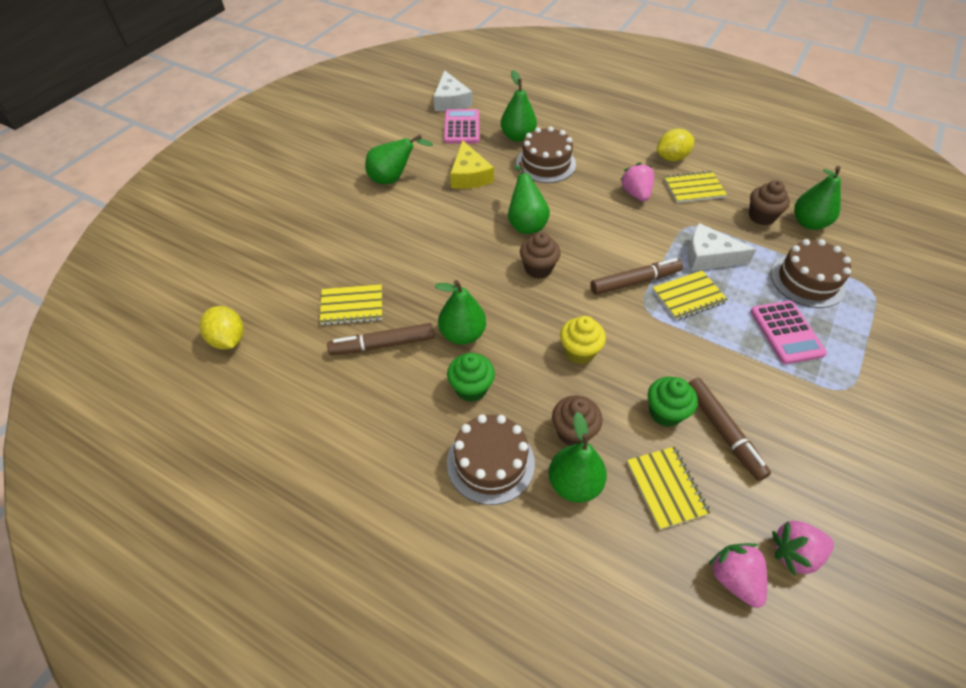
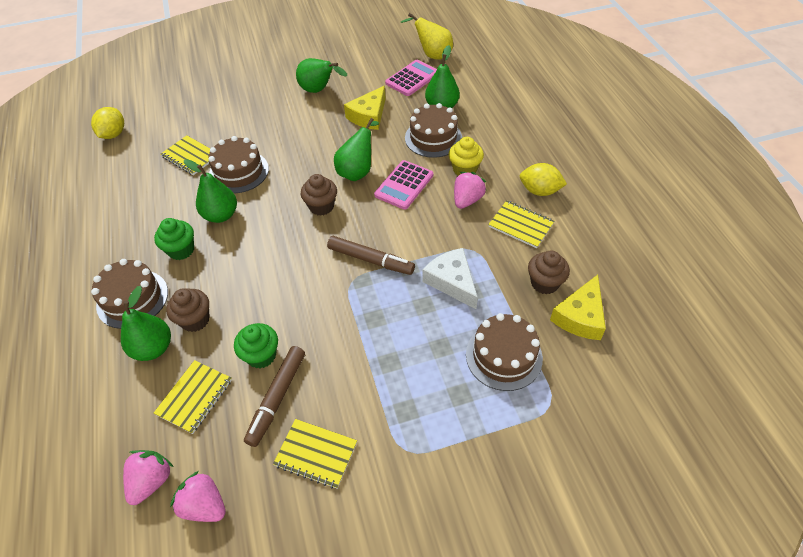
camera: 45 degrees right, 0 degrees up
(383, 345) = (174, 190): brown marker -> none
(422, 288) = (239, 172): none -> brown cake
(450, 101) = (432, 55): white cheese -> yellow pear
(579, 352) = (268, 277): yellow cupcake -> yellow cupcake (464, 169)
(688, 296) = (392, 297): yellow notebook -> yellow notebook (316, 454)
(786, 332) = (424, 377): pink calculator -> pink calculator (404, 185)
(808, 223) = (580, 316): green pear -> yellow cheese

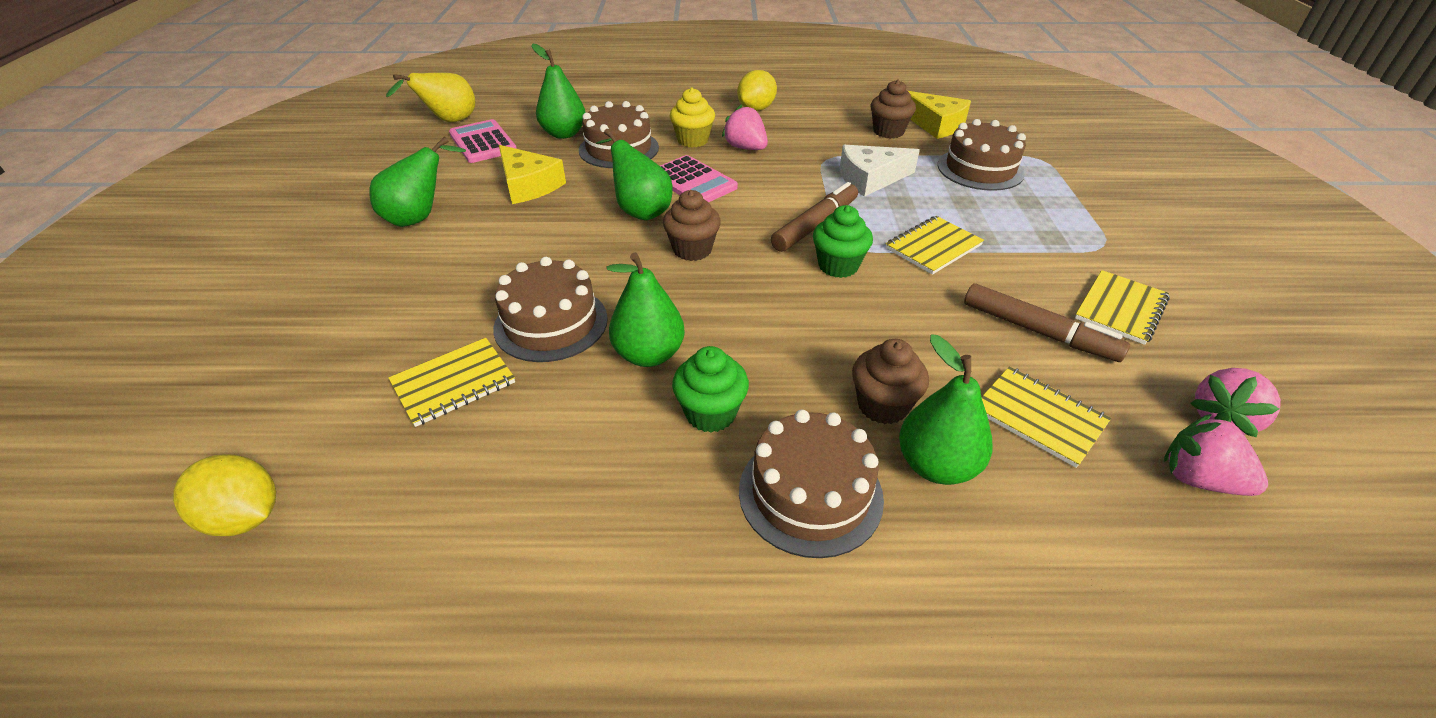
camera: 75 degrees left, 10 degrees down
(261, 355) = (964, 338): green cupcake -> green cupcake (838, 266)
(521, 225) = (802, 127): yellow notebook -> yellow notebook (933, 247)

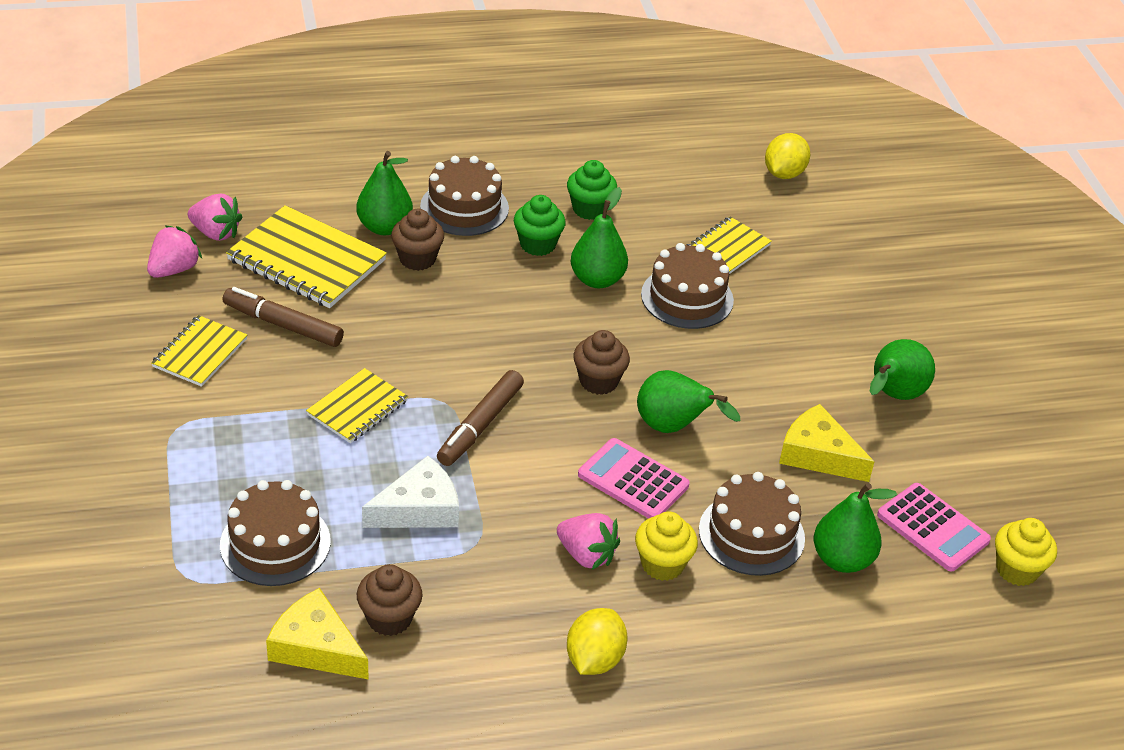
camera: 165 degrees right, 0 degrees up
(245, 517) = (784, 173): yellow lemon -> yellow lemon turned 75 degrees counterclockwise
(449, 122) = (1017, 570): yellow pear -> yellow cupcake
(838, 266) = (454, 375): green cupcake -> green cupcake (589, 209)
(1039, 417) = (307, 260): yellow notebook -> yellow notebook, size x1.69

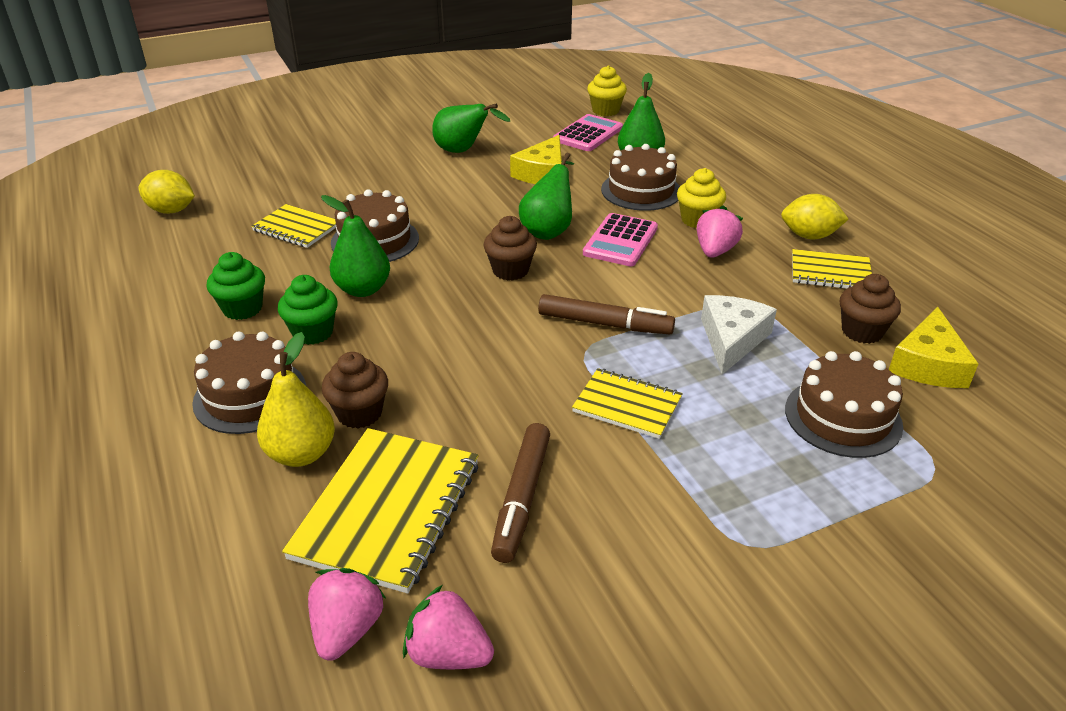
camera: 100 degrees left, 5 degrees down
(200, 353) = (609, 564): yellow notebook -> yellow notebook (830, 272)
(384, 227) = (301, 454): green pear -> yellow pear
(419, 509) = (732, 339): white cheese -> white cheese turned 60 degrees clockwise

